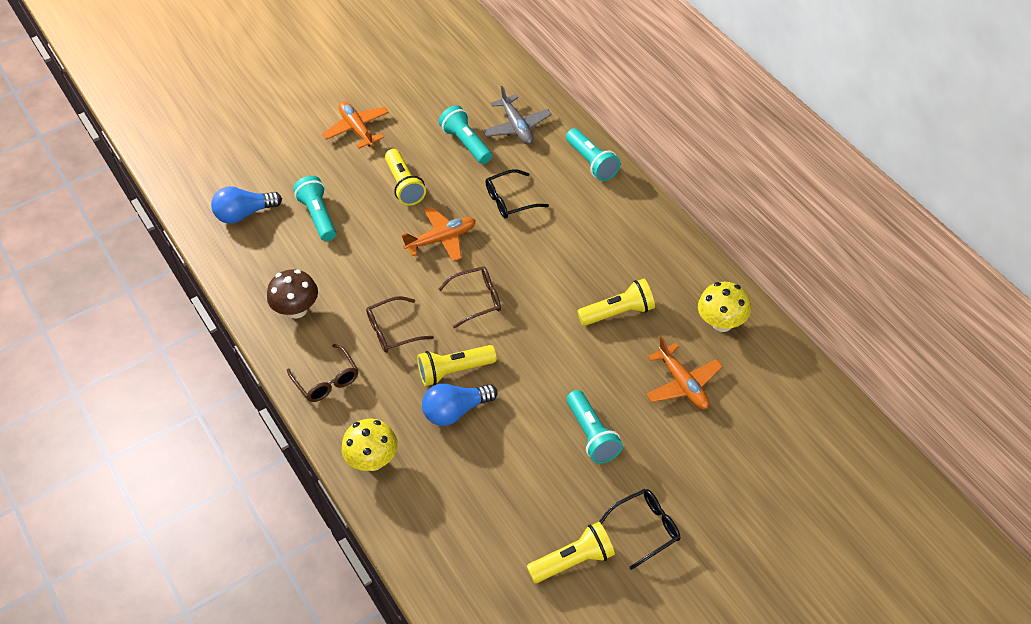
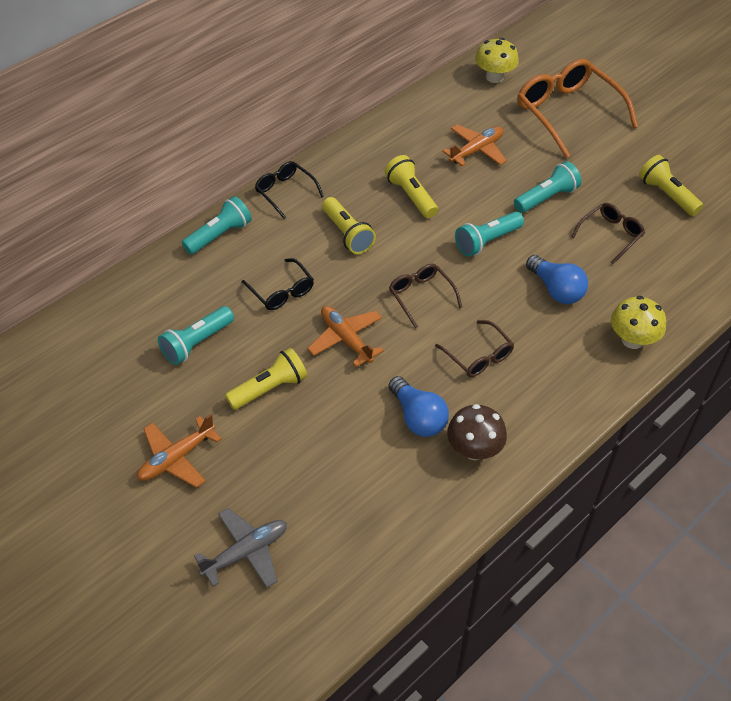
camera: 105 degrees left, 0 degrees up
(244, 214) = (339, 548): blue light bulb -> blue light bulb (418, 417)
(318, 216) = (330, 464): turquoise flashlight -> turquoise flashlight (487, 241)
(327, 381) = (557, 398): brown glasses -> brown glasses (611, 235)
(454, 371) = (512, 298): yellow flashlight -> yellow flashlight (347, 234)
(517, 127) = (167, 303): grey plane -> grey plane (246, 552)
(646, 529) = (619, 159): black glasses -> black glasses (285, 192)
(722, 323) = (406, 133): yellow mushroom -> yellow mushroom (494, 77)
(742, 494) = (567, 113): none -> orange glasses

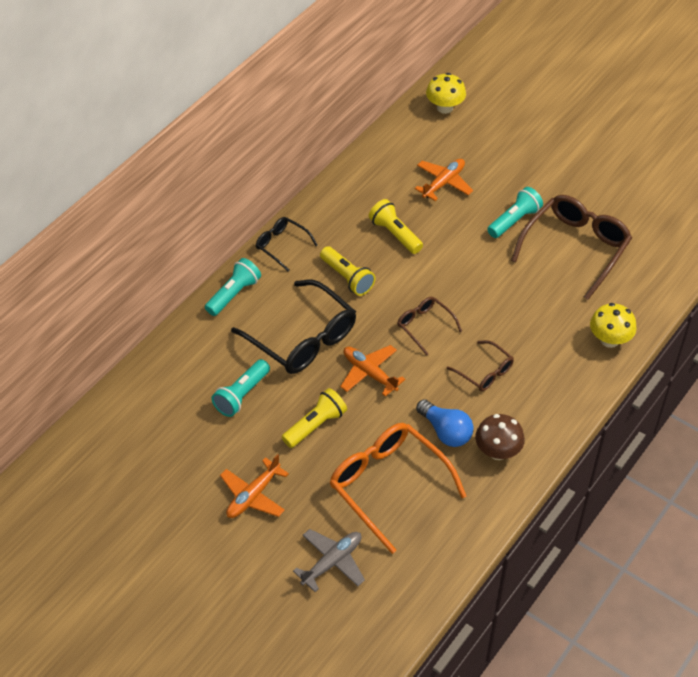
camera: 10 degrees left, 0 degrees up
(282, 292) = (303, 339): black glasses -> black glasses, size x1.91
(487, 241) = (470, 268): turquoise flashlight -> none
(556, 290) = (538, 304): blue light bulb -> none
(567, 113) = (517, 135): orange glasses -> orange glasses (388, 485)
(611, 235) = (575, 248): brown glasses -> brown glasses, size x1.91
(667, 195) = (617, 204): yellow flashlight -> none

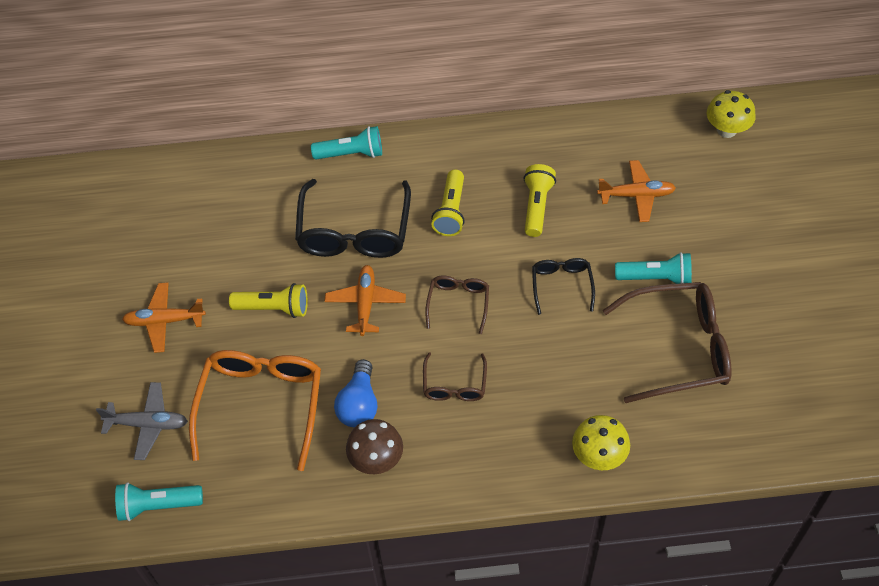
camera: 50 degrees right, 5 degrees up
(242, 395) = (256, 237): turquoise flashlight -> turquoise flashlight (158, 505)
(281, 245) = (436, 144): black glasses -> black glasses (561, 285)

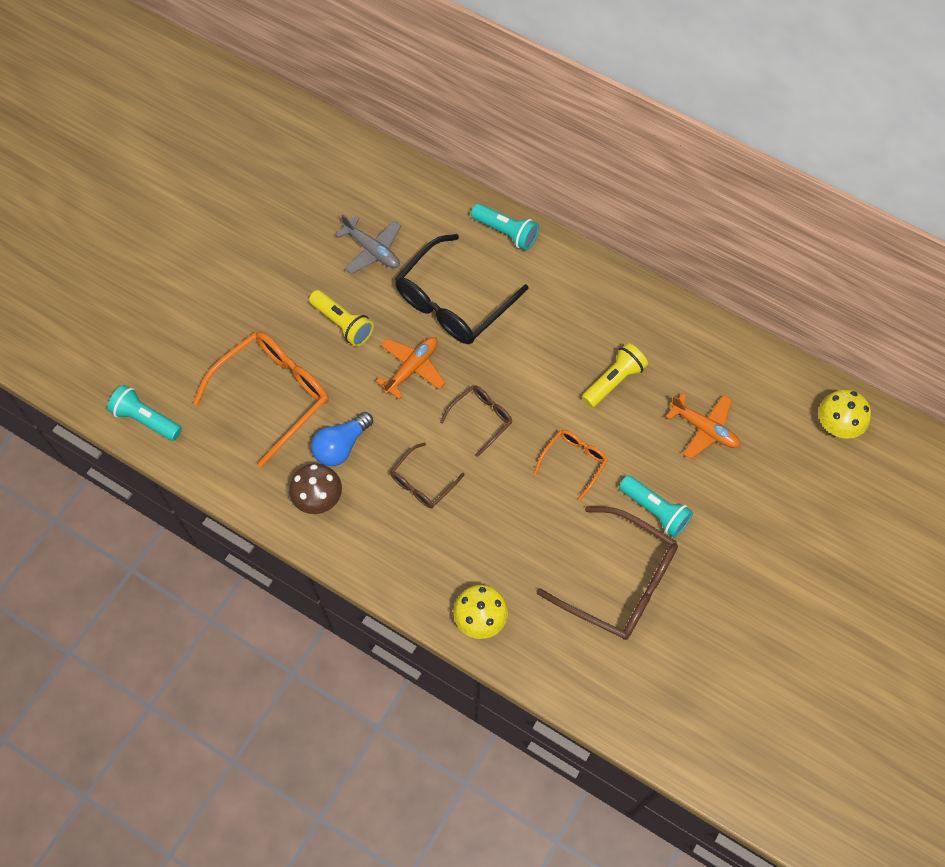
camera: 35 degrees right, 10 degrees up
(148, 424) = (186, 352): grey plane -> grey plane (372, 250)
(164, 321) = (258, 278): orange plane -> none
(451, 211) = (542, 337): yellow flashlight -> none
(561, 285) = (574, 462): black glasses -> orange glasses

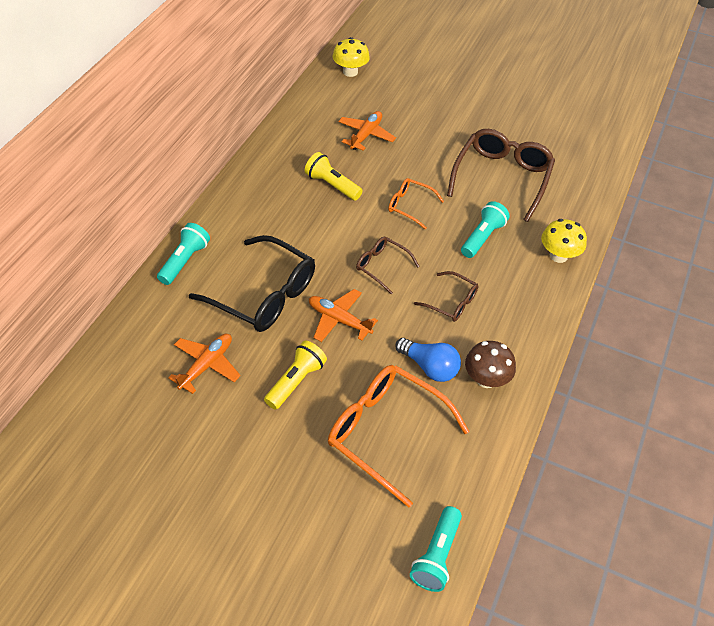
camera: 100 degrees left, 15 degrees down
(372, 250) = (206, 365): grey plane -> orange plane
(655, 510) = (439, 160): turquoise flashlight -> turquoise flashlight (482, 237)

